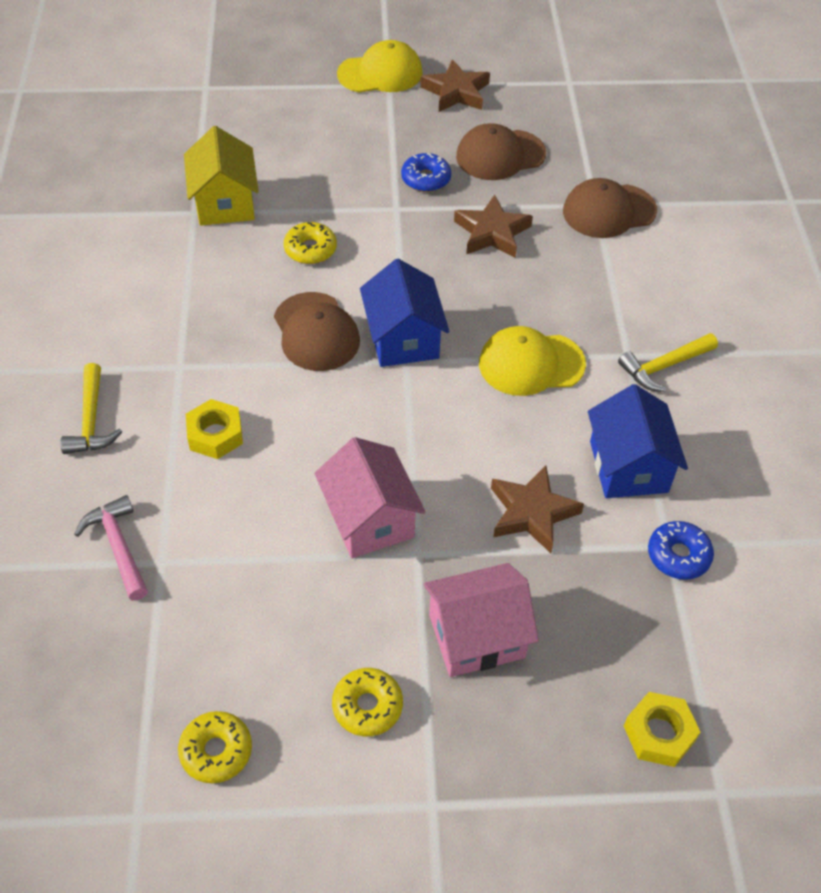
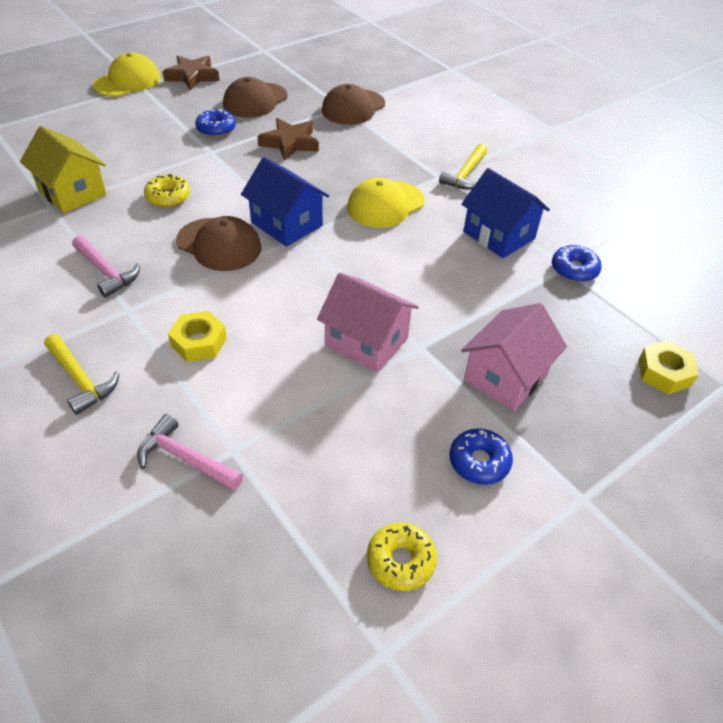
camera: 35 degrees left, 5 degrees down
(190, 313) = (106, 272): none -> pink hammer
(367, 706) = (479, 462): yellow donut -> blue donut
(532, 513) = (468, 287): brown star -> none

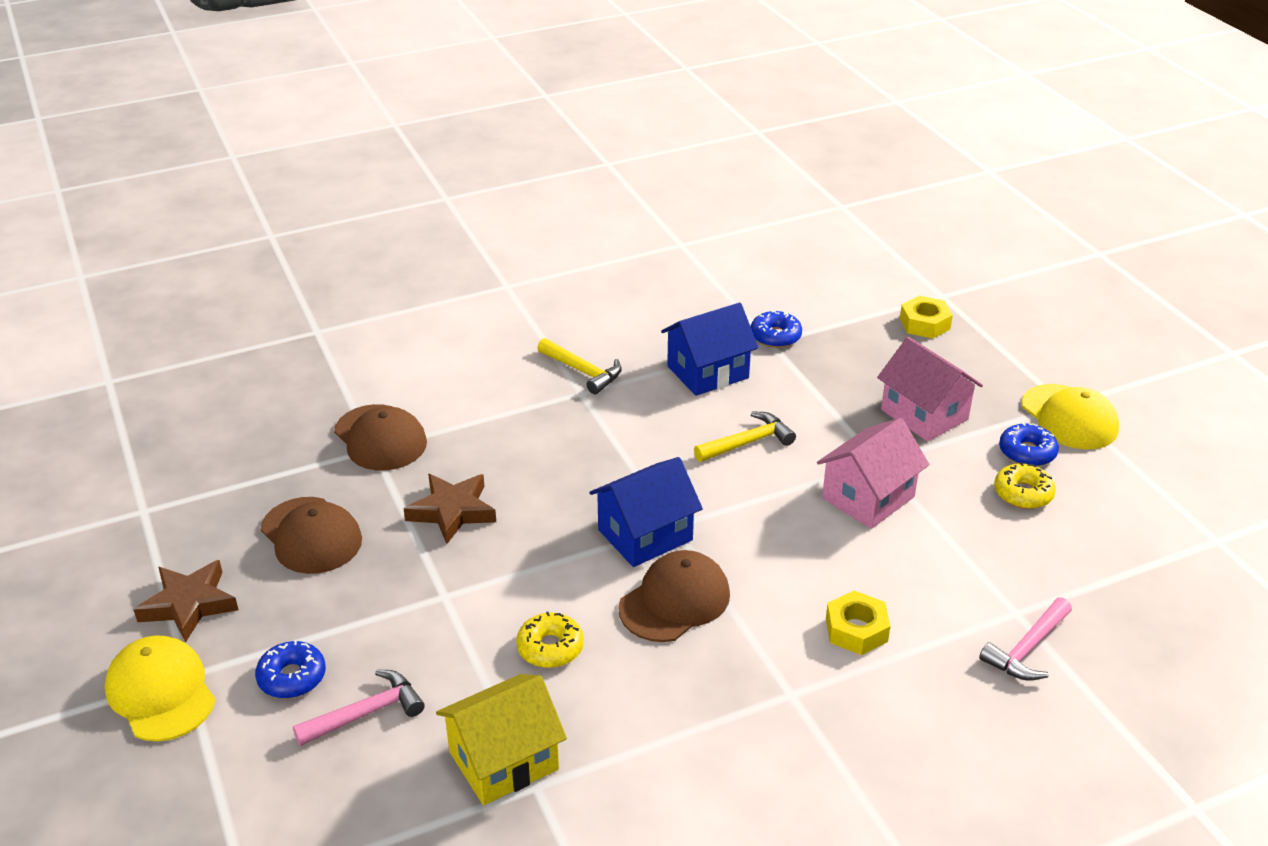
camera: 75 degrees left, 10 degrees down
(80, 379) = (911, 738): yellow hammer -> yellow hammer (747, 442)
(106, 272) = (710, 716): pink hammer -> pink hammer (366, 713)
(216, 129) = (380, 586): blue donut -> blue donut (292, 677)
(385, 204) = (627, 445): yellow cap -> yellow cap (1069, 417)
(400, 561) = (1133, 517): yellow donut -> yellow donut (1023, 493)

